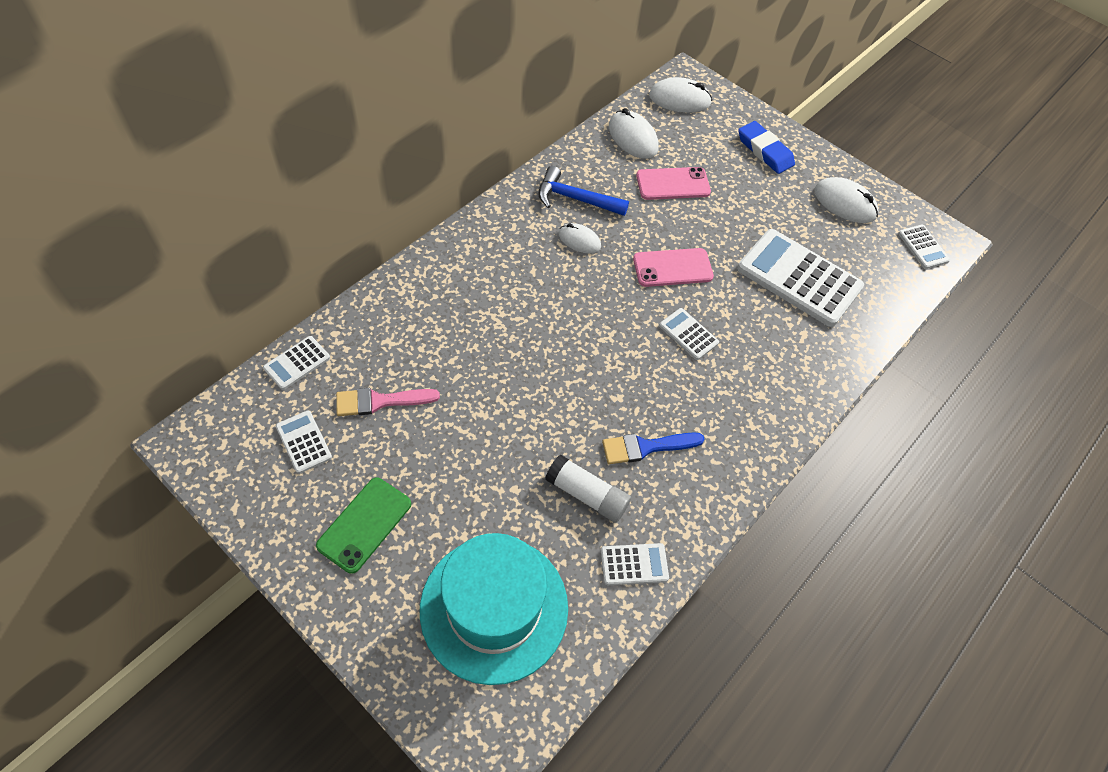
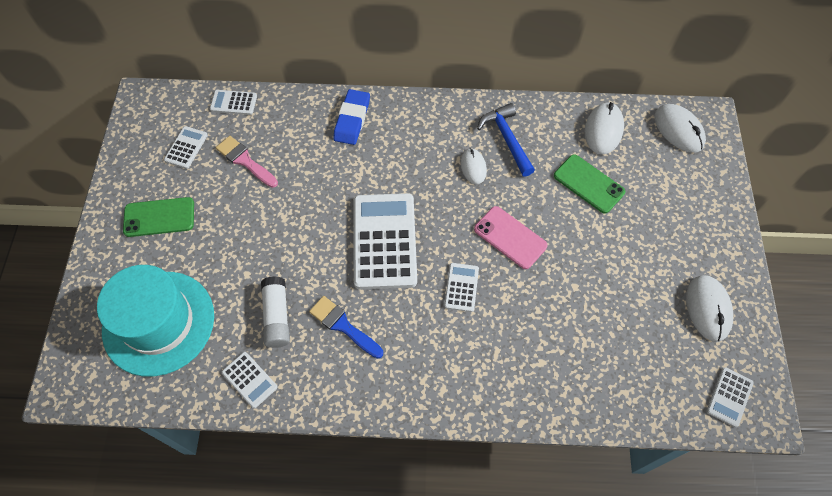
camera: 55 degrees right, 5 degrees up
(673, 184) = (588, 184): pink phone -> green phone
(764, 151) = (695, 218): blue eraser -> blue eraser (352, 119)
(799, 278) = (591, 325): white calculator -> white calculator (384, 241)

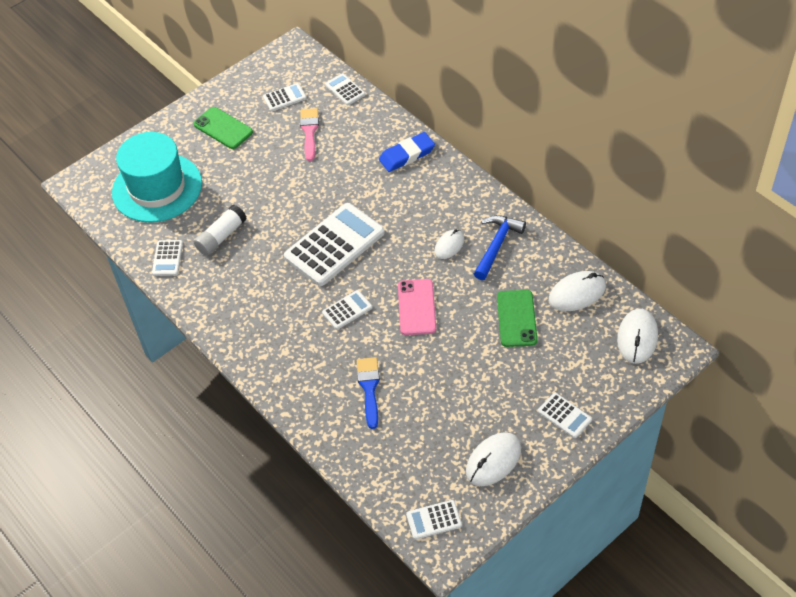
camera: 50 degrees right, 10 degrees down
(343, 326) = (251, 273): blue brush -> blue brush (369, 388)
(707, 229) = (564, 415): none -> white calculator

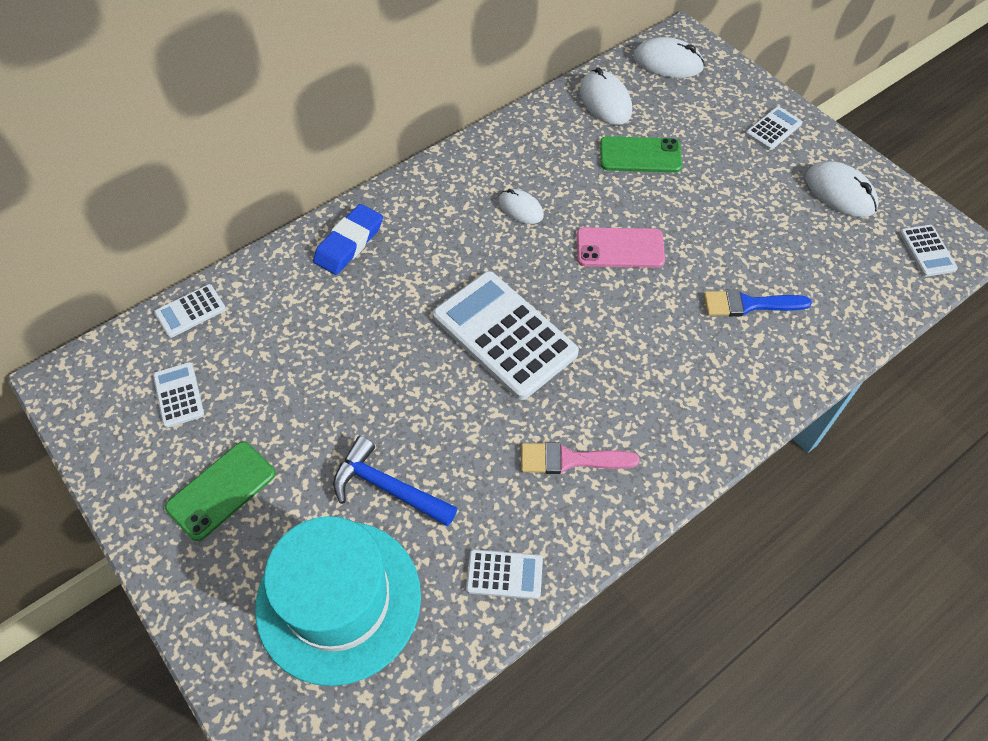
camera: 90 degrees left, 5 degrees up
(221, 236) = (468, 489): white glue stick -> none
(309, 131) = (267, 361): pink brush -> pink brush (570, 460)
(347, 310) = (622, 324): white calculator -> none
(407, 155) = (349, 243): blue eraser -> blue eraser turned 60 degrees clockwise
(496, 245) = (526, 163): blue hammer -> blue hammer (388, 488)

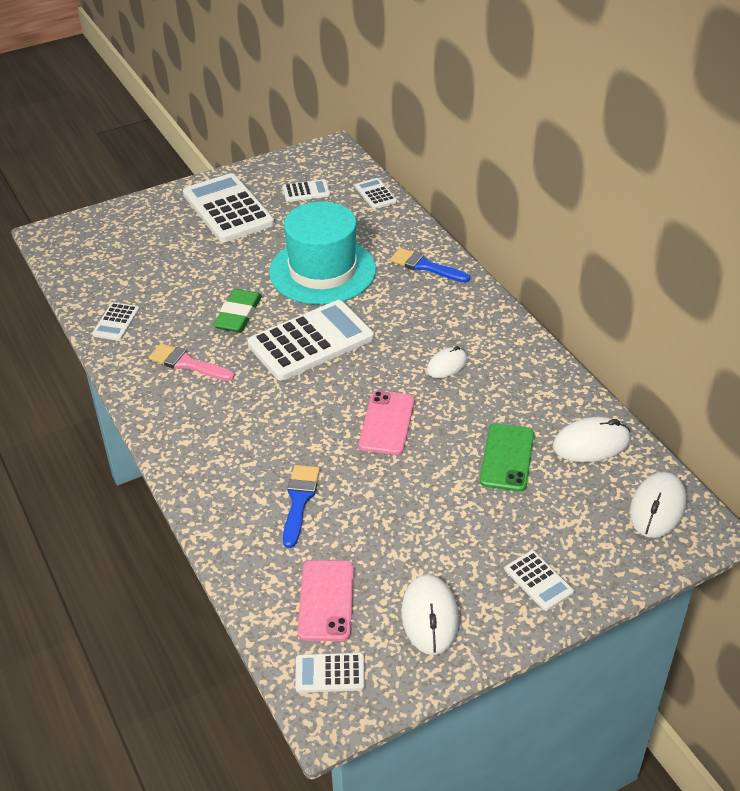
camera: 100 degrees right, 15 degrees down
(221, 490) = (228, 209): green phone -> white calculator
(338, 600) = (133, 253): turquoise hat -> turquoise hat (322, 271)
(349, 243) = (425, 266): blue eraser -> blue brush
(388, 488) = (201, 276): blue hammer -> none
(466, 422) = (238, 315): none -> green eraser
(570, 460) = (187, 363): pink brush -> pink brush turned 75 degrees counterclockwise
(840, 192) = (430, 617): white mouse -> white mouse turned 60 degrees counterclockwise
(856, 265) = (326, 600): none -> pink phone

